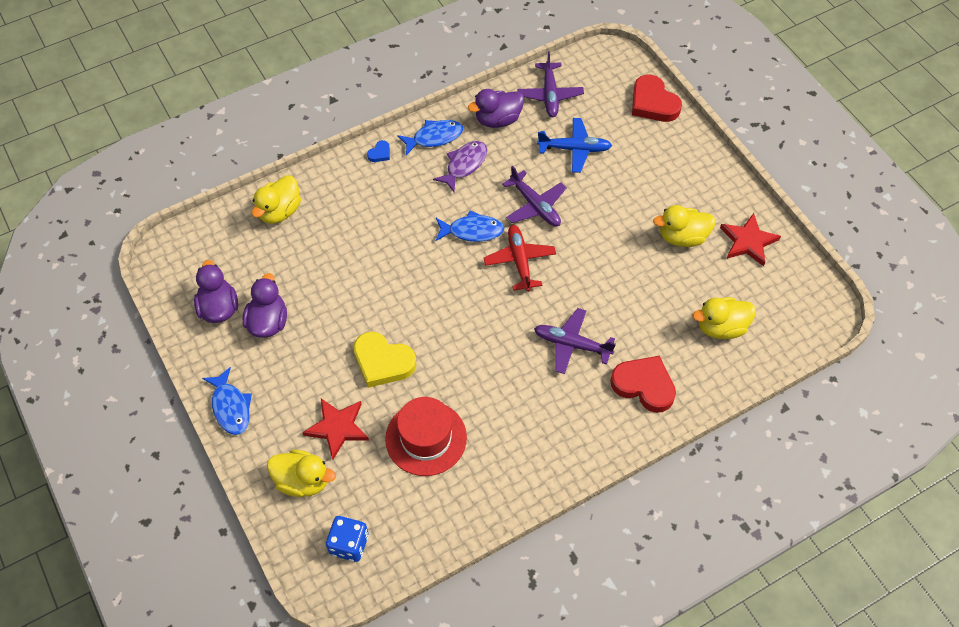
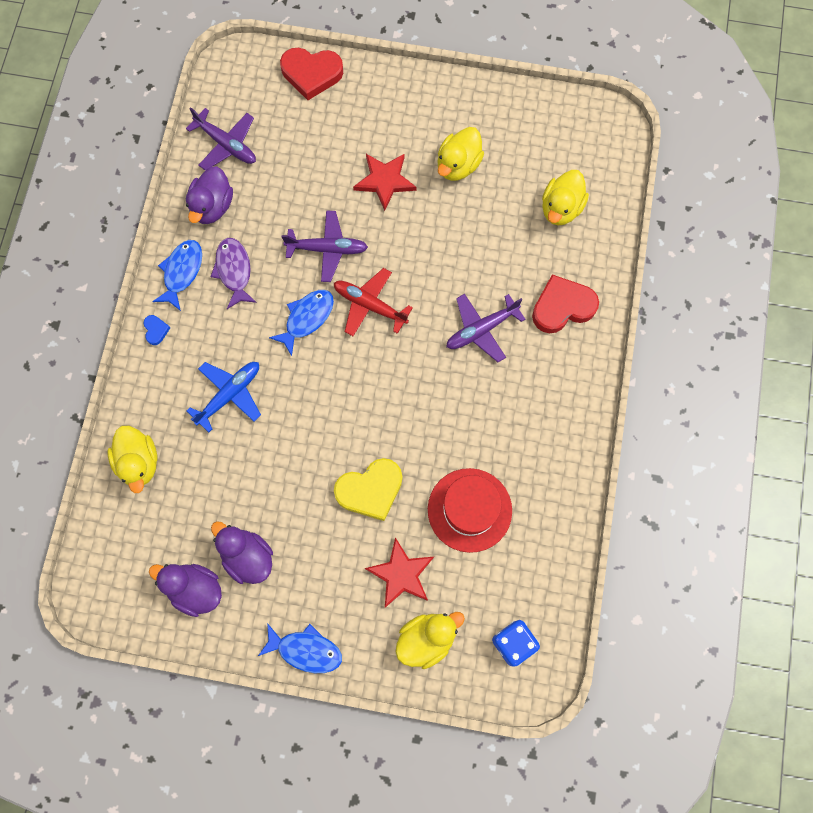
camera: 50 degrees left, 15 degrees up
(574, 149) = (300, 172): blue plane -> blue plane (229, 394)
(748, 241) = (504, 122): red star -> red star (385, 181)

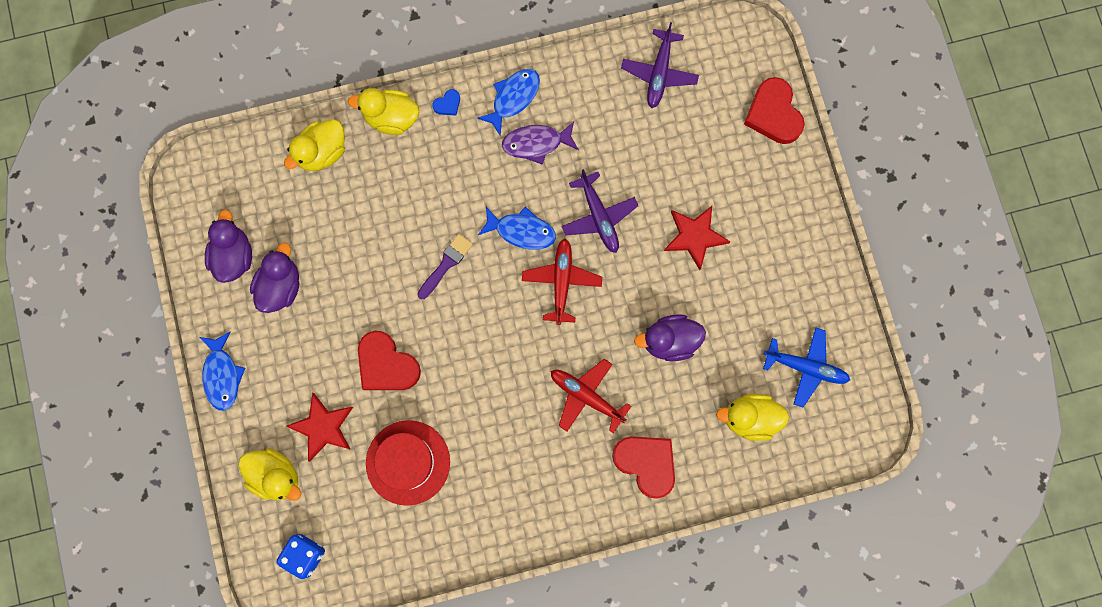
camera: 65 degrees right, 5 degrees up
(182, 272) = (513, 98): blue fish -> blue fish turned 45 degrees counterclockwise
(212, 206) = (590, 92): purple duck -> purple duck (669, 341)
(229, 394) = (418, 198): blue plane -> blue plane (806, 367)
(234, 271) = (536, 143): purple fish -> purple fish turned 150 degrees counterclockwise
(303, 396) = (446, 264): none -> purple brush
(370, 490) = (386, 365): yellow heart -> red heart
(458, 165) = (746, 298): yellow duck -> yellow duck (391, 118)
(481, 330) = (586, 396): purple plane -> red plane

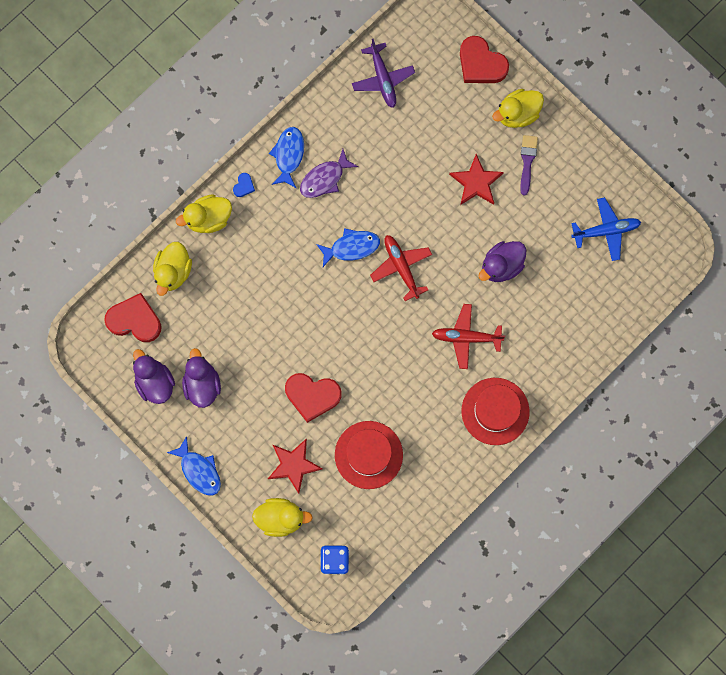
camera: 30 degrees left, 0 degrees up
(446, 264) = (312, 301): purple brush -> purple brush (527, 161)
(570, 494) = (495, 411): none -> red hat
(599, 216) = (400, 206): purple plane -> none
(646, 463) = (535, 360): red heart -> red heart (135, 320)
(750, 418) = (587, 288): yellow duck -> yellow duck (517, 114)

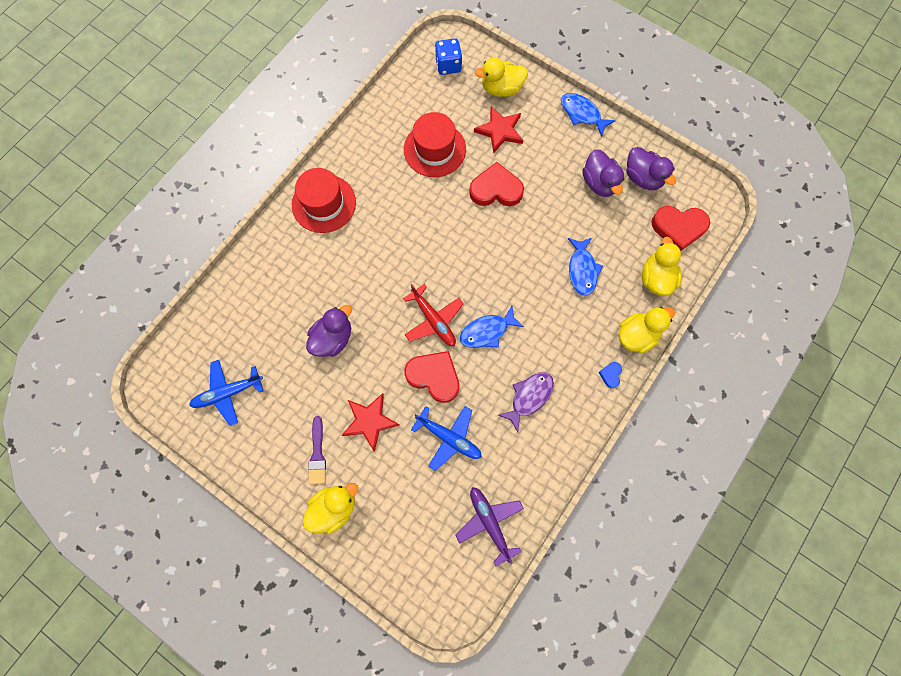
camera: 170 degrees right, 5 degrees down
(288, 155) = (572, 416): blue fish -> blue fish (582, 270)
(405, 155) = (449, 437): none -> blue plane
(466, 337) = (359, 264): red plane -> none
(481, 64) = (382, 562): red heart -> red heart (434, 376)

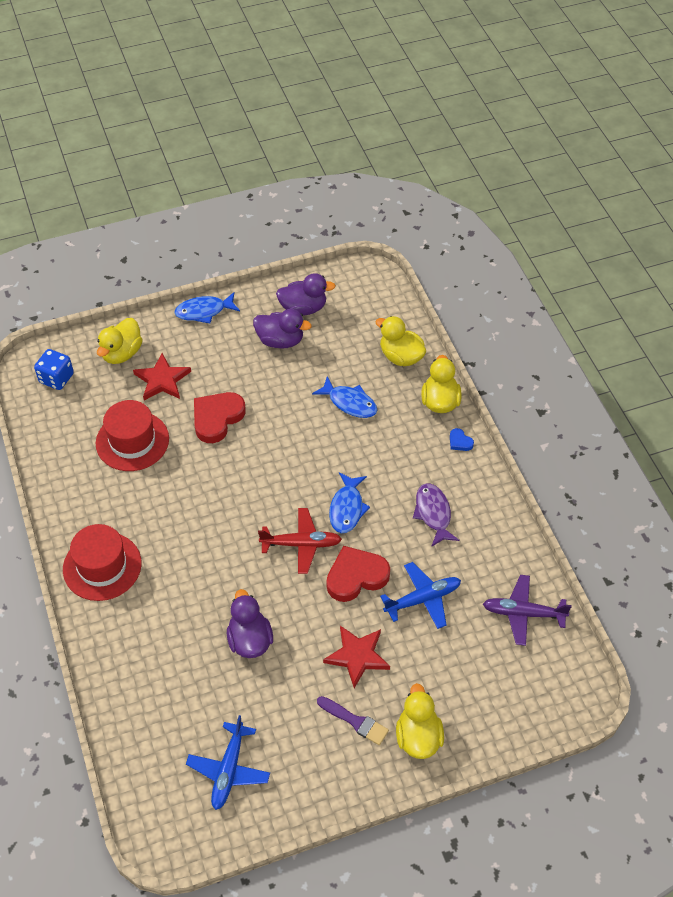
camera: 55 degrees left, 20 degrees down
(678, 228) = (370, 313): red heart -> none

